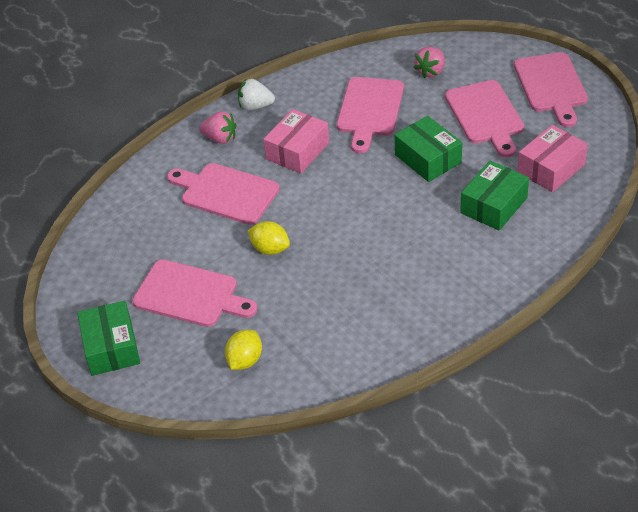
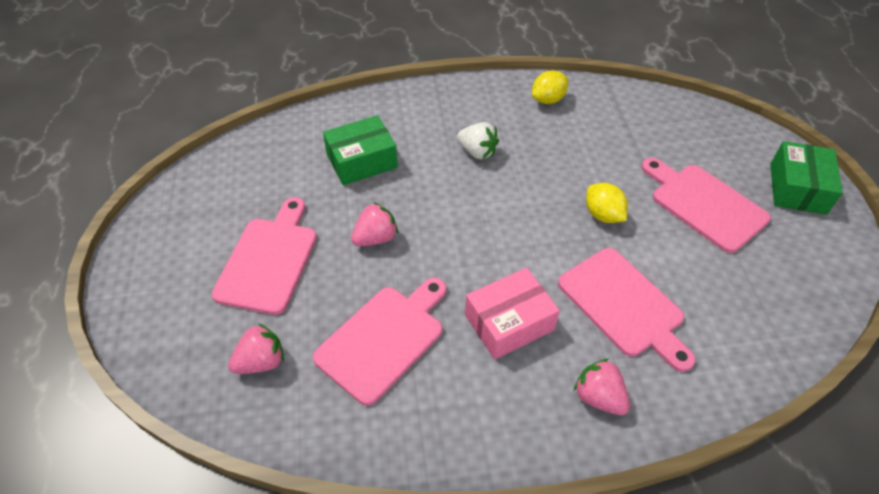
camera: 155 degrees left, 5 degrees up
(245, 360) = (670, 129): yellow lemon -> yellow lemon (548, 99)
(255, 106) = (524, 432): white strawberry -> white strawberry (477, 152)
(428, 158) = (375, 238): green box -> pink strawberry
(551, 86) = (164, 262): pink cutting board -> none
(551, 168) = (276, 171): pink box -> none

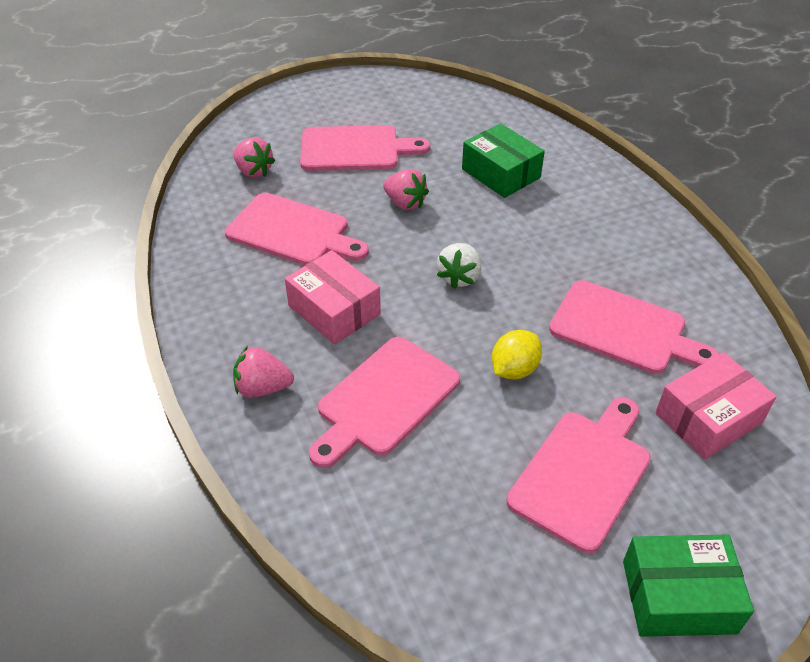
camera: 75 degrees right, 5 degrees down
(477, 152) = (560, 251): white strawberry -> white strawberry (459, 277)
(548, 99) = (691, 297): yellow lemon -> none
(573, 143) = (624, 329): none -> pink cutting board
(599, 397) = (263, 388): pink strawberry -> pink strawberry turned 120 degrees counterclockwise
(660, 129) = (708, 418): none -> pink box

